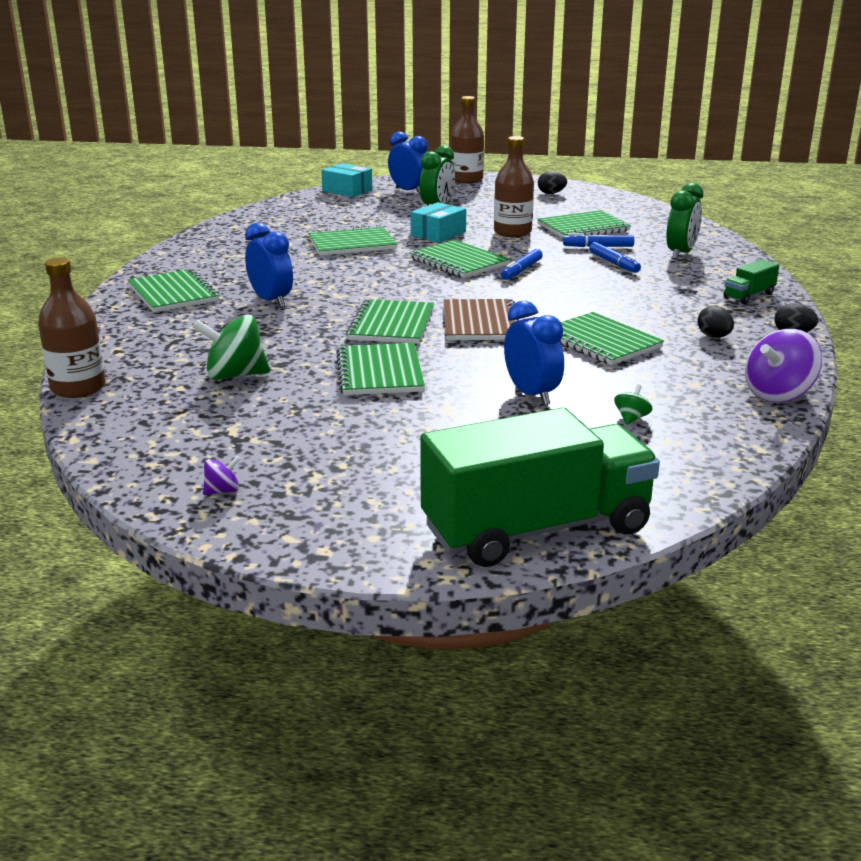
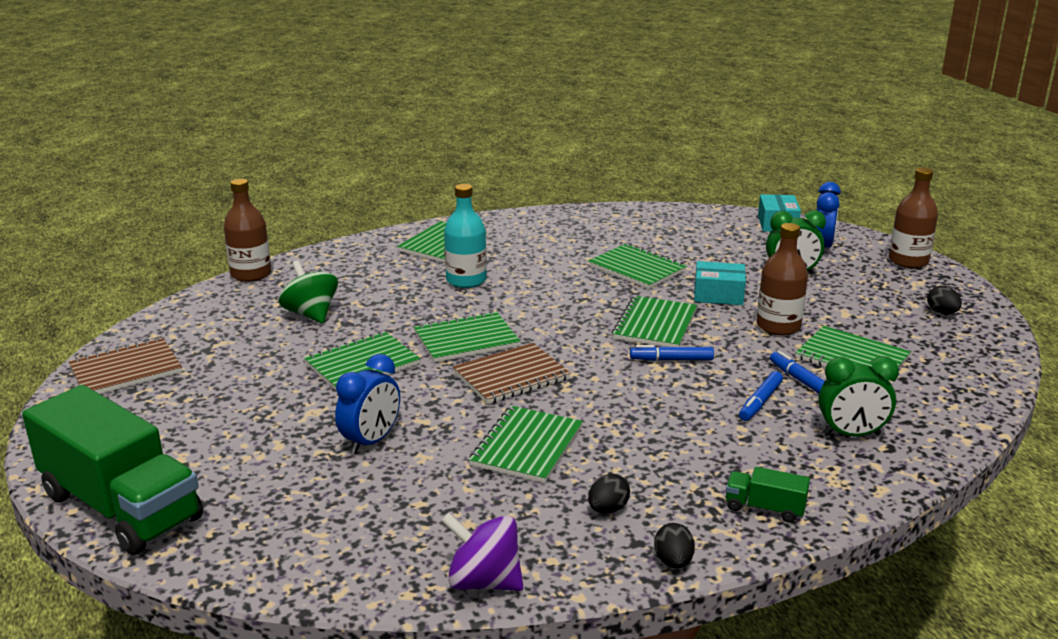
camera: 60 degrees right, 0 degrees up
(222, 491) = (126, 370): purple spinning top -> brown notebook
(271, 301) = (466, 280): blue clock -> turquoise bottle
(631, 418) = (357, 504): green spinning top -> none

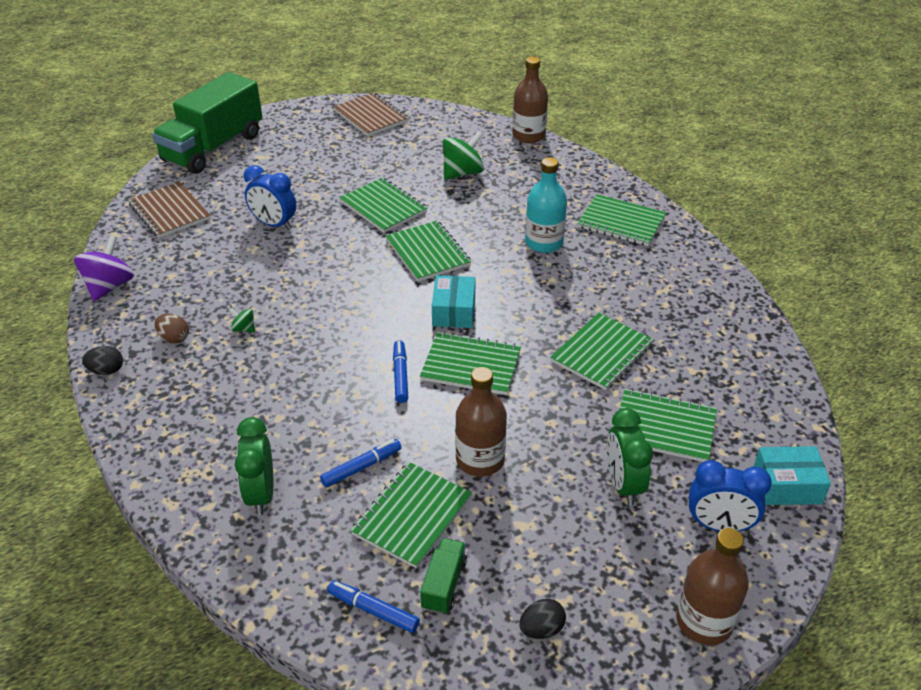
camera: 85 degrees right, 15 degrees up
(511, 376) = (367, 281): brown notebook -> brown notebook (170, 212)
(527, 446) = (261, 295): green notebook -> green notebook (664, 427)
(592, 456) = (244, 329): none -> green spinning top
(608, 509) = (174, 338): black egg -> brown egg
(718, 295) = (550, 415): turquoise box -> turquoise box (454, 311)
(760, 402) = (322, 433): blue marker -> blue marker (373, 610)
(764, 508) = (159, 424): green truck -> green truck (444, 584)

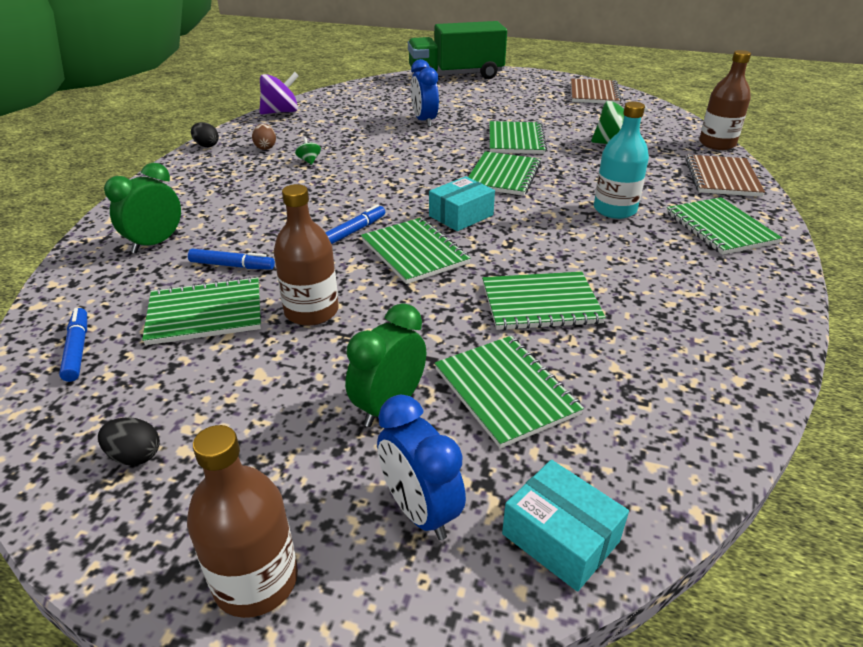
camera: 45 degrees right, 5 degrees down
(170, 212) = (375, 94): brown notebook -> brown notebook (722, 178)
(444, 584) = (141, 369): green truck -> none

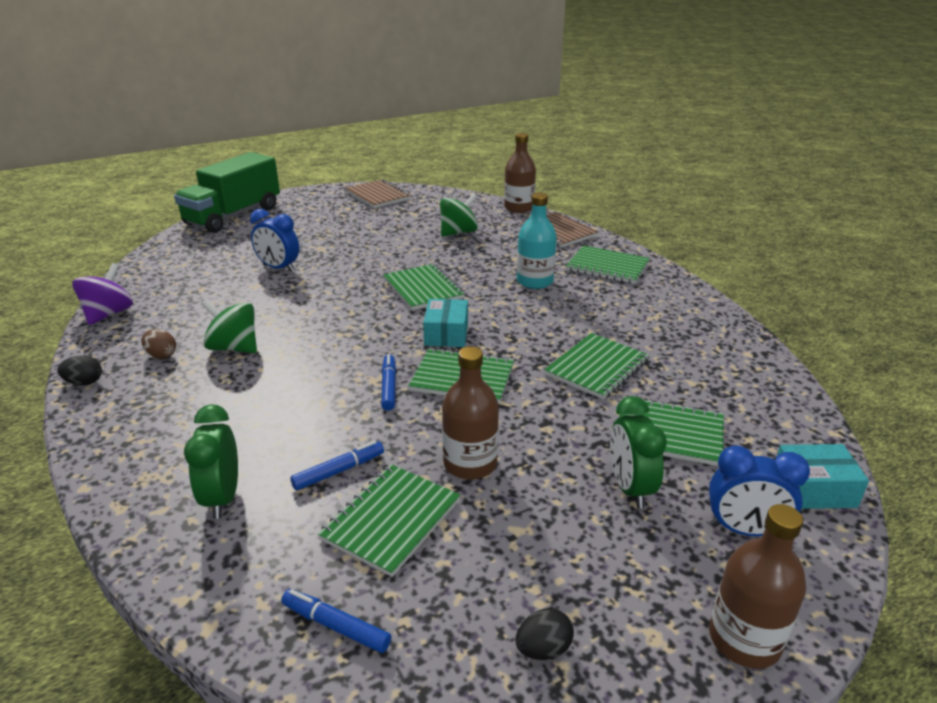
camera: 45 degrees left, 5 degrees down
(309, 161) = (234, 348): green spinning top -> green spinning top, size x2.10
(516, 140) = (383, 256): green notebook -> none

